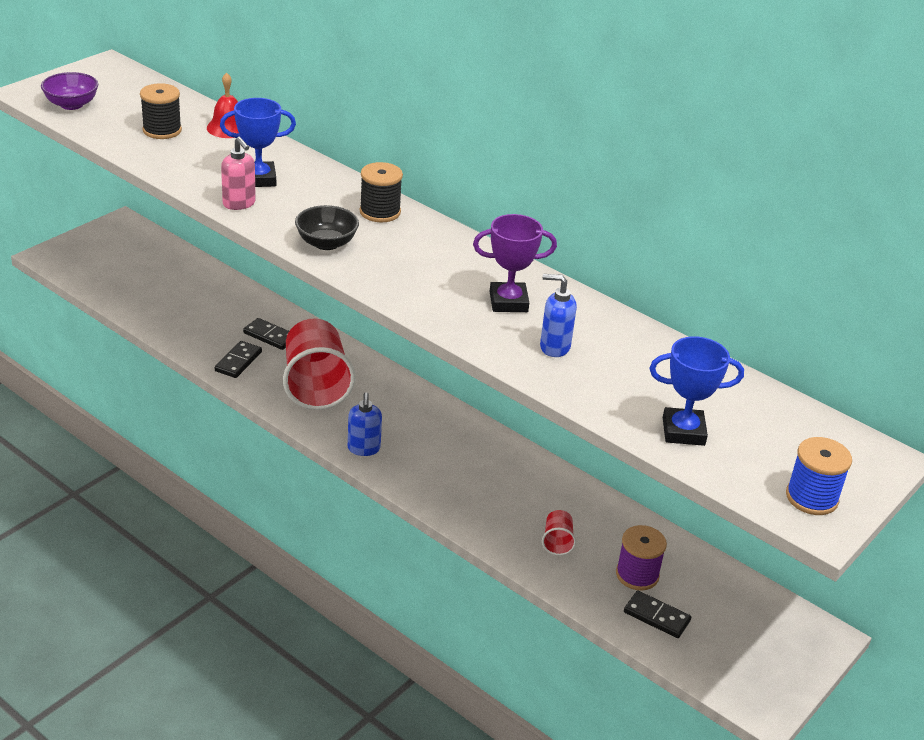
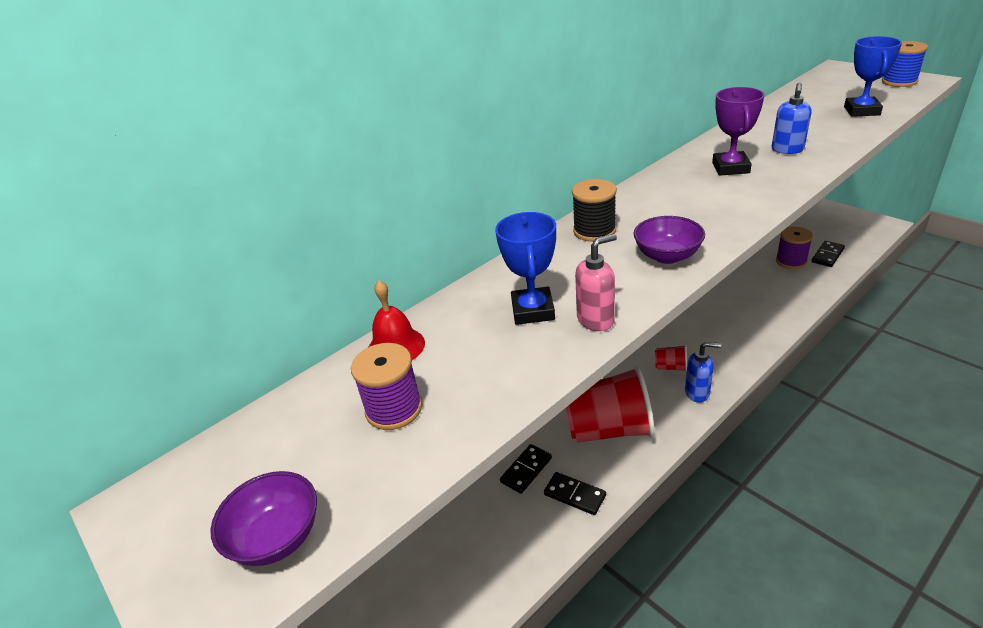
camera: 75 degrees left, 0 degrees up
(162, 130) = (394, 409): black spool -> purple spool
(326, 243) = (667, 256): black bowl -> purple bowl
(557, 542) = (773, 292): red cup -> red cup (671, 367)

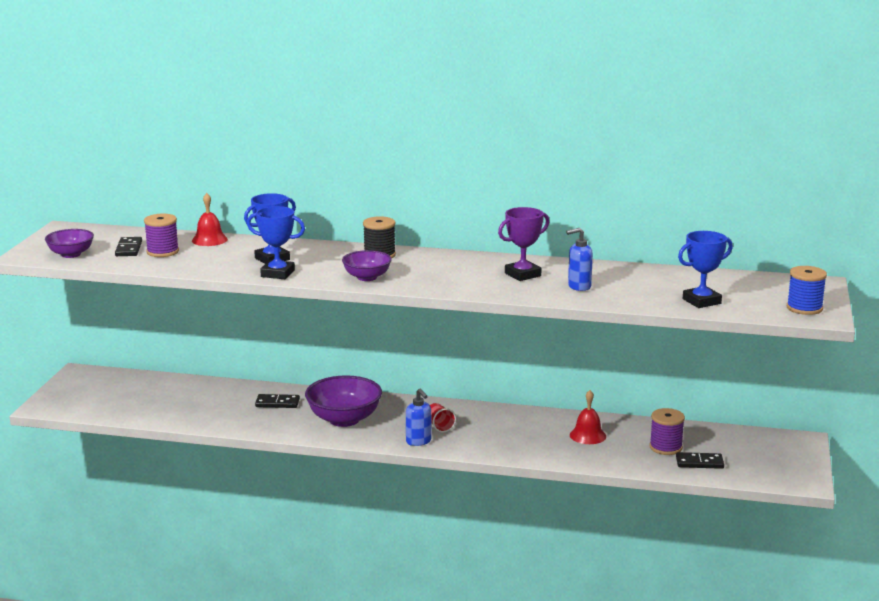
camera: 50 degrees right, 15 degrees down
(575, 495) = (271, 423): black domino -> black domino (129, 249)
(596, 320) = (277, 273): pink soap dispenser -> blue trophy
(608, 429) = (344, 419): red cup -> purple bowl
(745, 290) = (587, 435): none -> red bell

